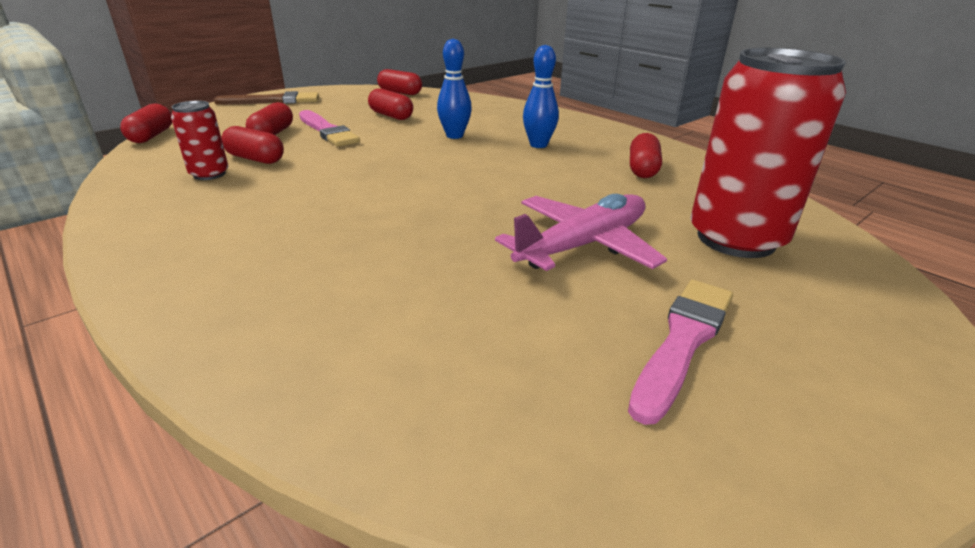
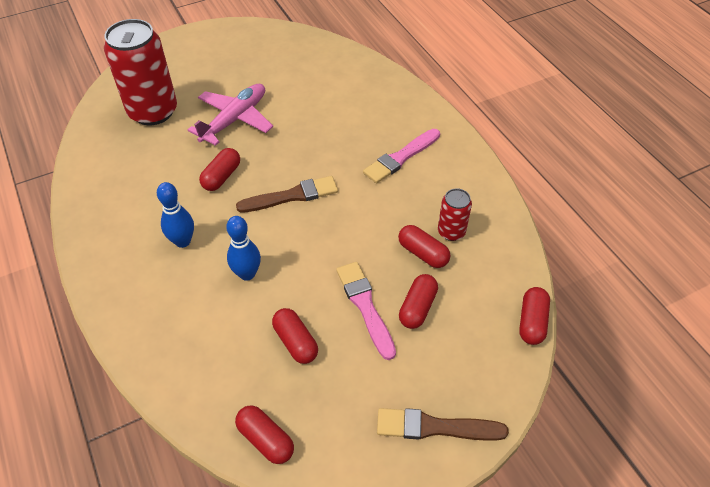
camera: 165 degrees left, 20 degrees up
(432, 181) = (292, 196): none -> brown brush
(583, 245) = (235, 119): pink plane -> pink plane turned 150 degrees clockwise
(642, 169) = (133, 187): red capsule -> red capsule (221, 177)
(683, 341) = (235, 67): pink brush -> pink brush (401, 158)

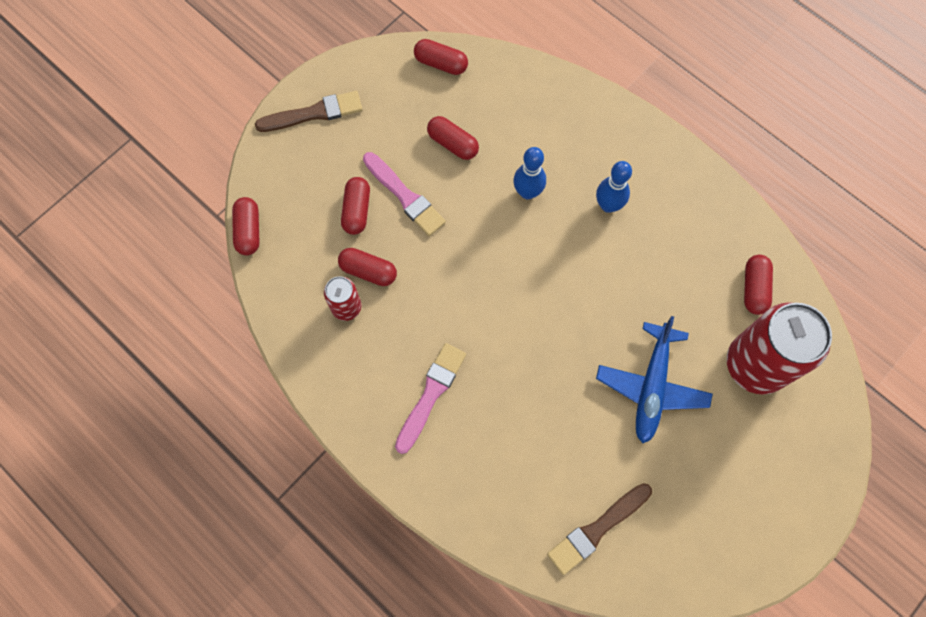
camera: 160 degrees right, 20 degrees up
(221, 177) = (617, 296): red capsule -> red capsule (754, 288)
(235, 119) = (651, 386): pink plane -> blue plane
(292, 196) = (529, 296): brown brush -> brown brush (597, 529)

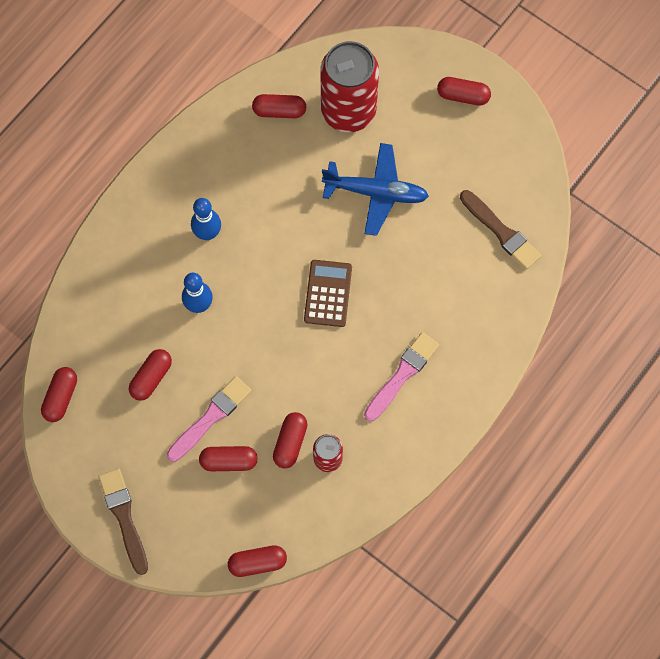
camera: 95 degrees left, 0 degrees up
(431, 394) = (402, 374): pink brush -> pink brush turned 105 degrees clockwise
(532, 323) = (328, 293): none -> brown calculator
(778, 503) = (463, 96): none -> red capsule

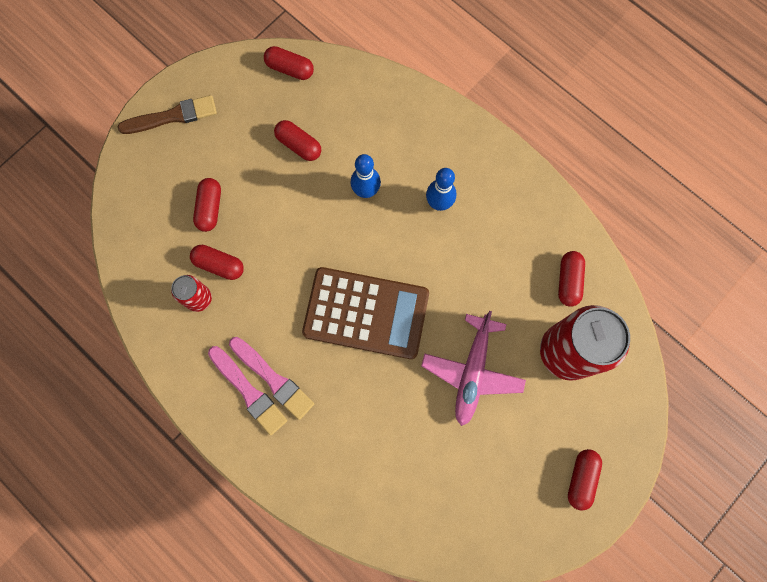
camera: 95 degrees right, 5 degrees up
(210, 417) = (254, 195): pink brush -> pink brush (249, 392)
(257, 563) = (111, 227): red capsule -> none
(328, 293) = (366, 313): brown calculator -> brown calculator, size x1.74
(376, 192) = (472, 372): blue plane -> pink plane
(501, 232) = (418, 502): brown brush -> none

